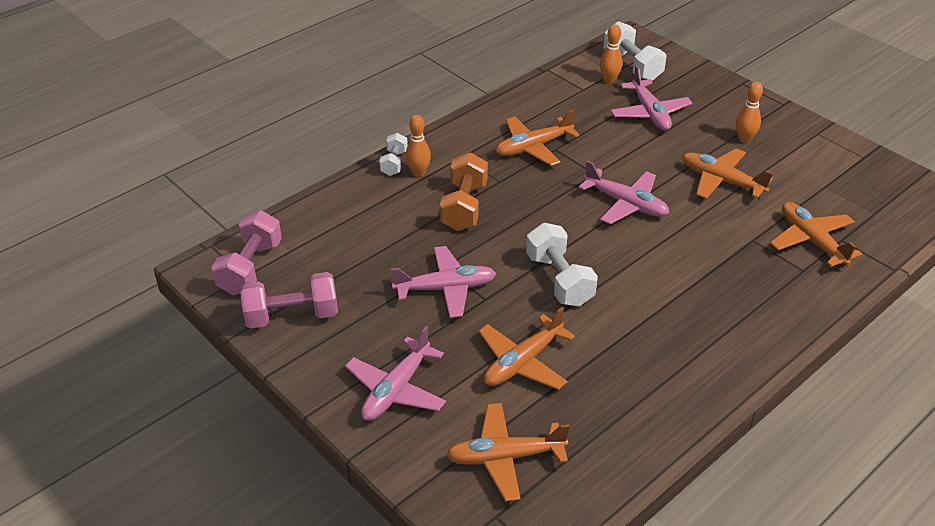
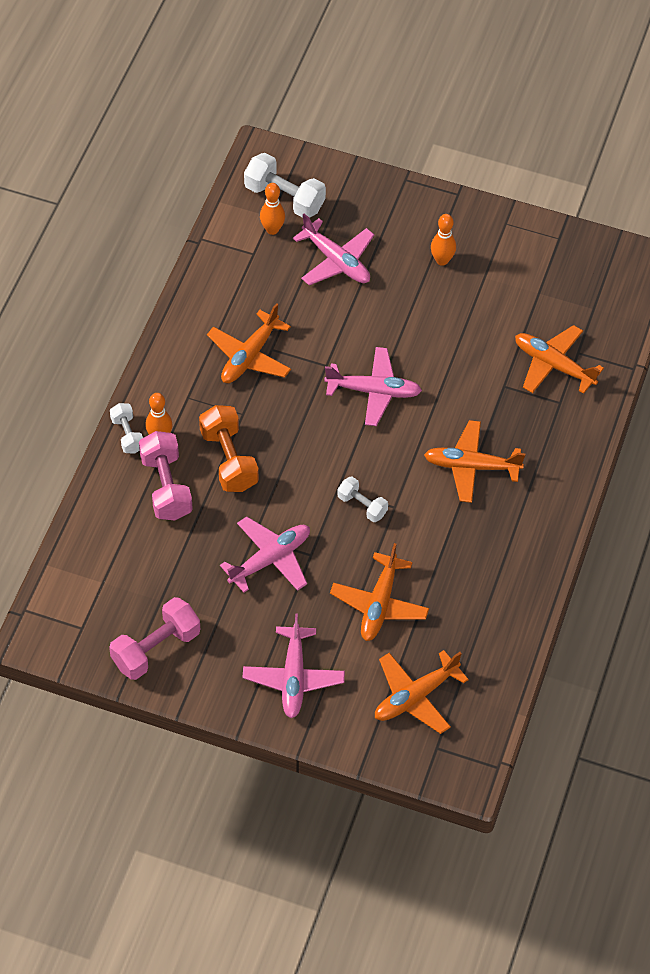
camera: 30 degrees left, 15 degrees up
(250, 268) = (81, 617): pink dumbbell -> pink dumbbell (166, 487)
(559, 280) = (362, 506): white dumbbell -> white dumbbell, size x0.59
(721, 181) = (445, 325): orange plane -> orange plane (471, 466)

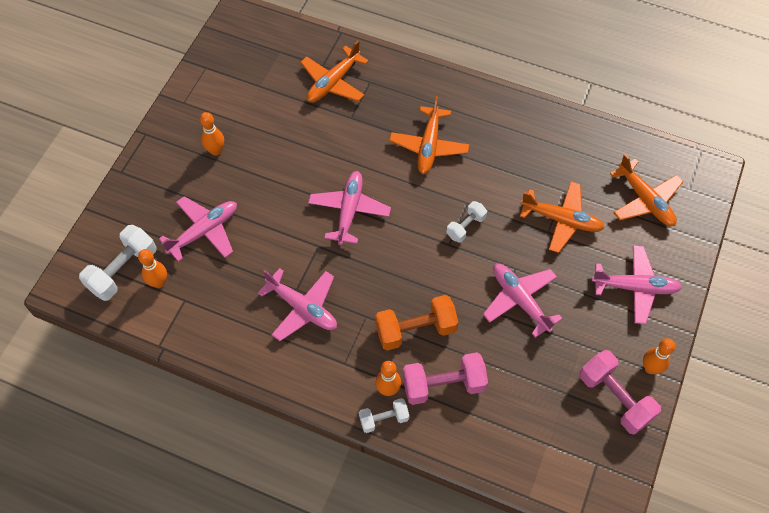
camera: 85 degrees left, 5 degrees up
(192, 686) = (650, 368): none -> orange bowling pin
(249, 356) = (302, 308): orange plane -> pink plane

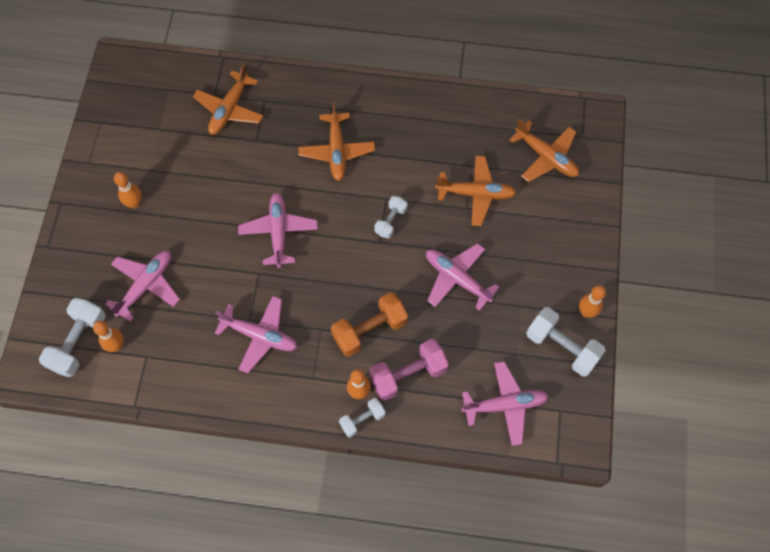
camera: 15 degrees left, 5 degrees up
(614, 398) = (562, 347): pink dumbbell -> white dumbbell
(635, 287) = (556, 241): pink plane -> pink plane (505, 405)

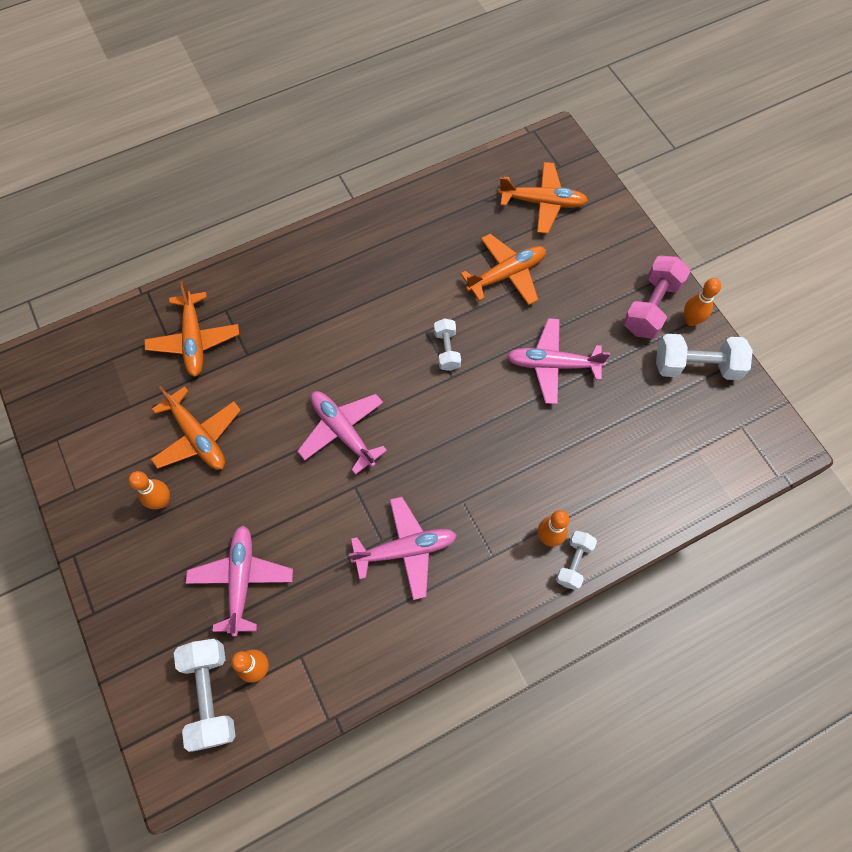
camera: 35 degrees left, 0 degrees up
(336, 151) = (340, 315): orange plane -> orange plane (198, 436)
(370, 330) = (510, 469): orange dumbbell -> none
(408, 375) = (581, 487): pink dumbbell -> pink dumbbell (651, 307)
(505, 405) = (691, 454): pink plane -> none

